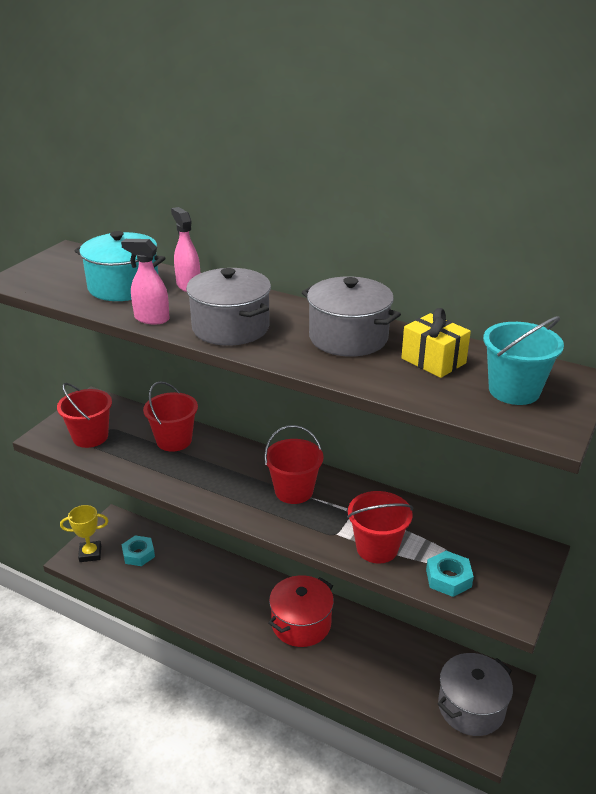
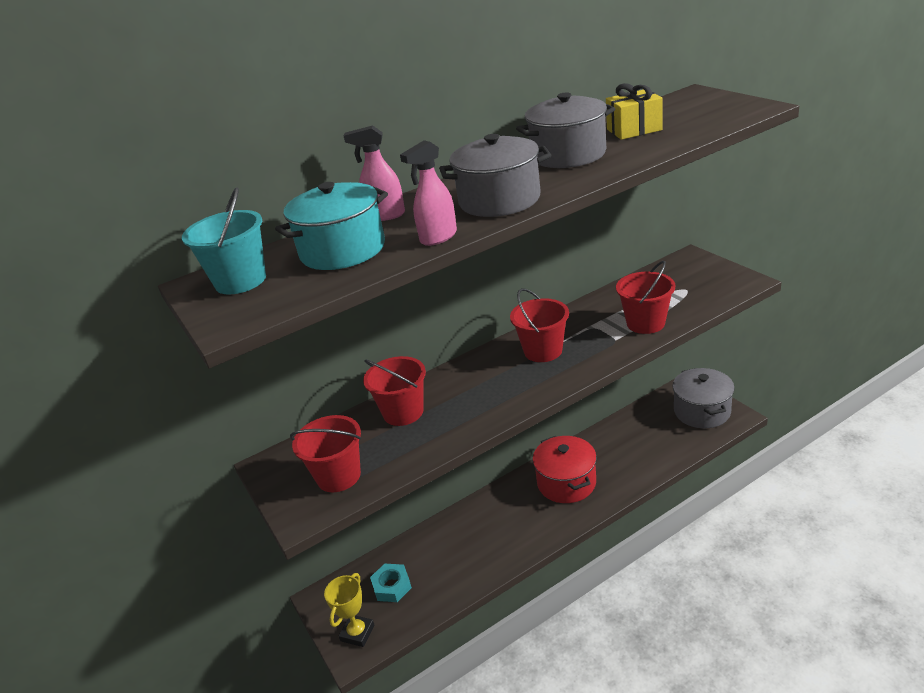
camera: 55 degrees left, 0 degrees up
(448, 578) = (698, 299): turquoise nut -> none
(514, 390) = (698, 111): turquoise bucket -> turquoise bucket (240, 281)

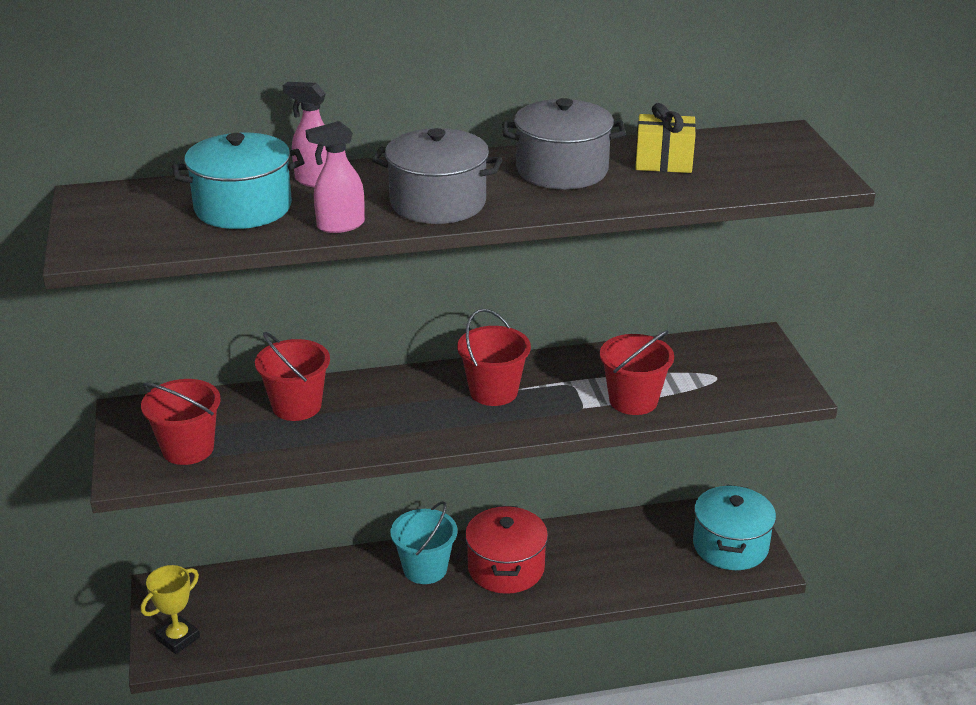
camera: 15 degrees right, 0 degrees up
(240, 281) = (127, 208): turquoise bucket -> turquoise bucket (425, 569)
(392, 586) = (241, 605): turquoise nut -> none
(702, 411) = (730, 546): grey pot -> turquoise pot

